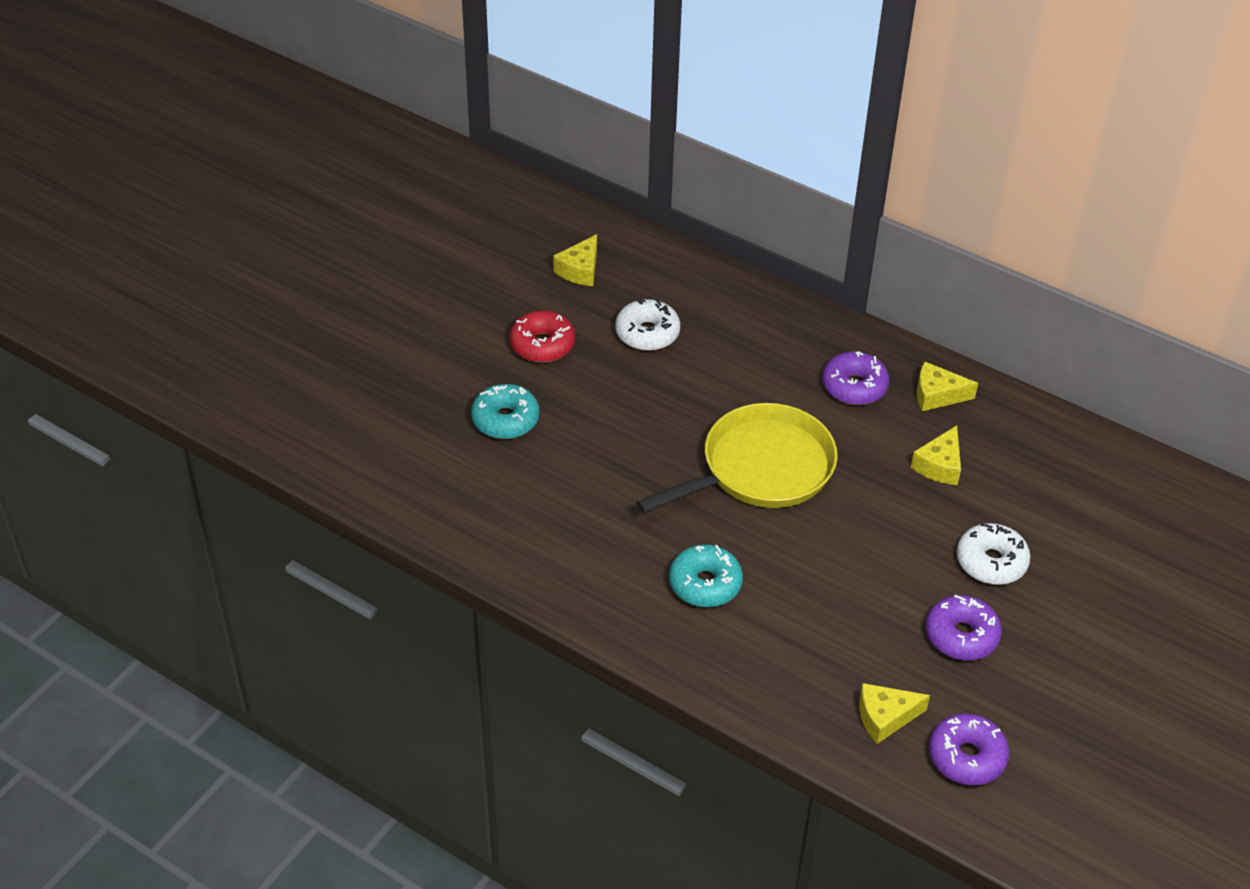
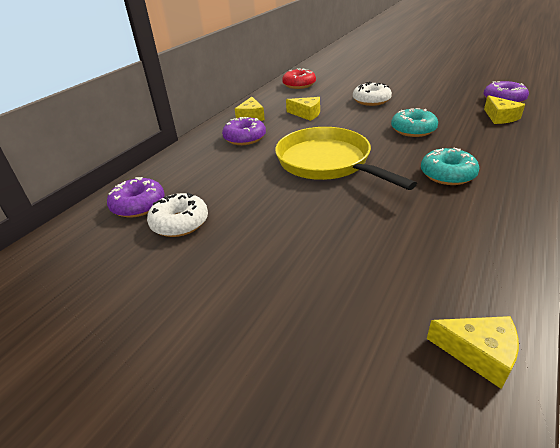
camera: 90 degrees left, 10 degrees down
(505, 420) = (303, 308): turquoise donut -> turquoise donut (413, 130)
(542, 345) = (185, 291): red donut -> red donut (299, 85)
(580, 270) = (74, 275): yellow cheese -> yellow cheese (478, 353)
(961, 636) = (426, 104): purple donut -> purple donut (138, 205)

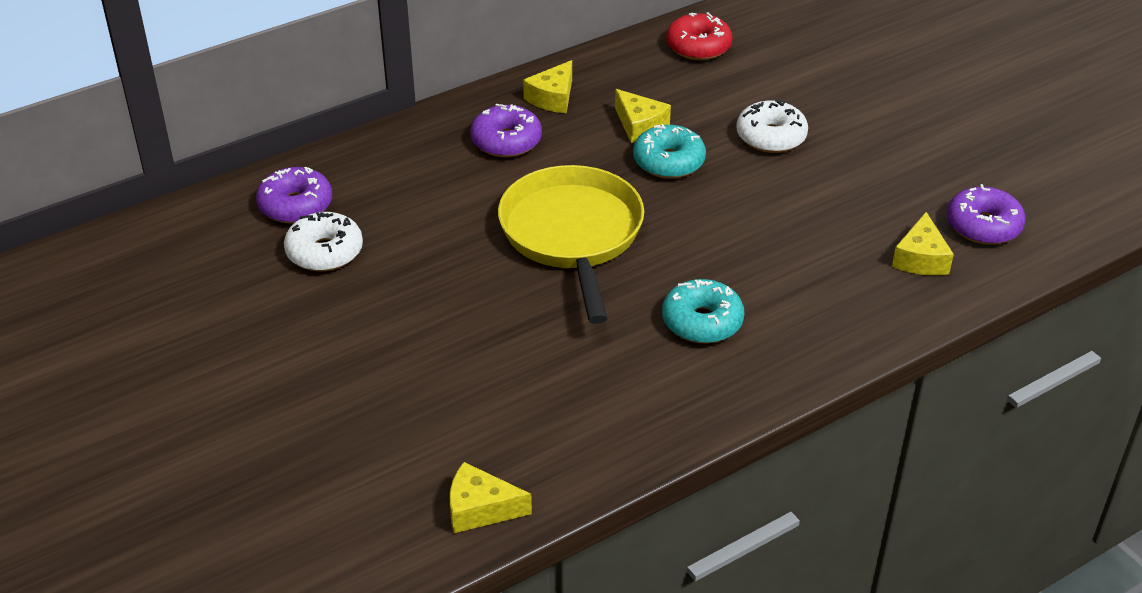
camera: 25 degrees right, 5 degrees up
(413, 130) = (756, 227): turquoise donut -> turquoise donut (668, 162)
(478, 353) = (480, 509): yellow cheese -> yellow cheese turned 135 degrees clockwise

